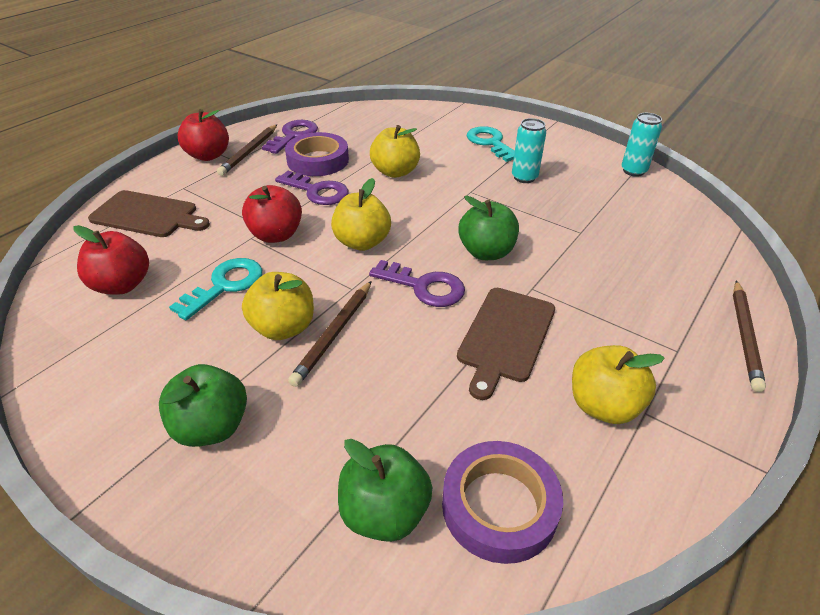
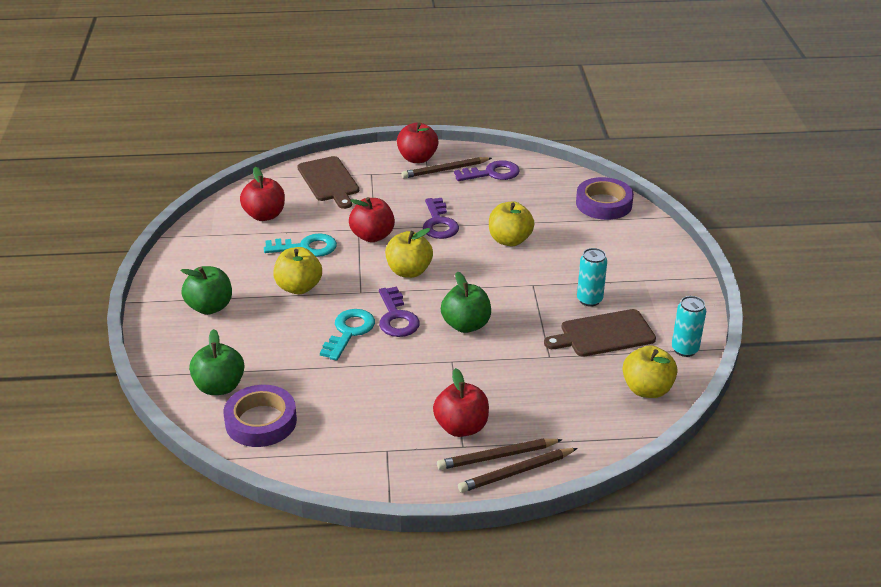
camera: 50 degrees right, 5 degrees down
(318, 160) = (476, 201): purple tape -> purple tape (603, 204)
(334, 334) = (314, 307): brown pencil -> brown pencil (497, 456)
(490, 143) = (619, 261): turquoise key -> turquoise key (349, 332)
(505, 336) = (389, 370): brown cutting board -> brown cutting board (603, 334)
(603, 405) = (373, 431): yellow apple -> yellow apple (647, 389)
(645, 336) = (461, 427): none -> red apple

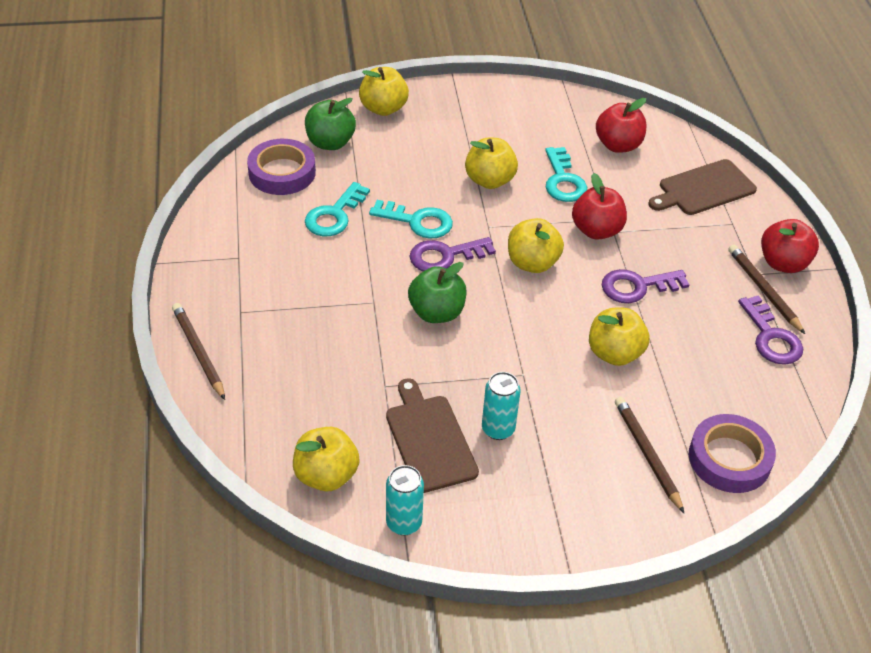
camera: 85 degrees right, 10 degrees up
(172, 349) = (383, 108): none -> yellow apple
(210, 307) = (449, 124): green apple -> none
(333, 384) = (334, 215): none -> turquoise key
(461, 427) = (268, 310): red apple -> none
(497, 456) = (222, 337): brown pencil -> brown pencil (647, 454)

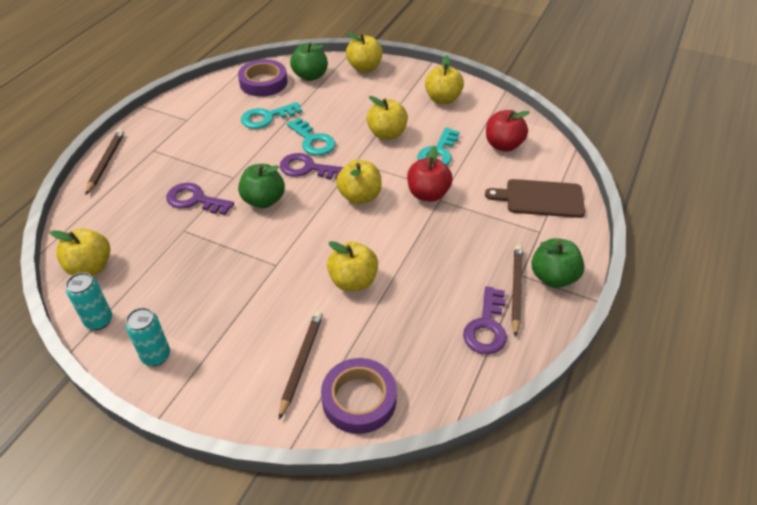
camera: 35 degrees right, 0 degrees up
(429, 439) = (172, 277): brown cutting board -> none
(498, 429) = (220, 292): turquoise can -> turquoise can (156, 356)
(508, 115) = (443, 99): none -> yellow apple
(637, 286) = (418, 243): purple key -> purple key (194, 200)
(783, 263) = (553, 277): red apple -> green apple

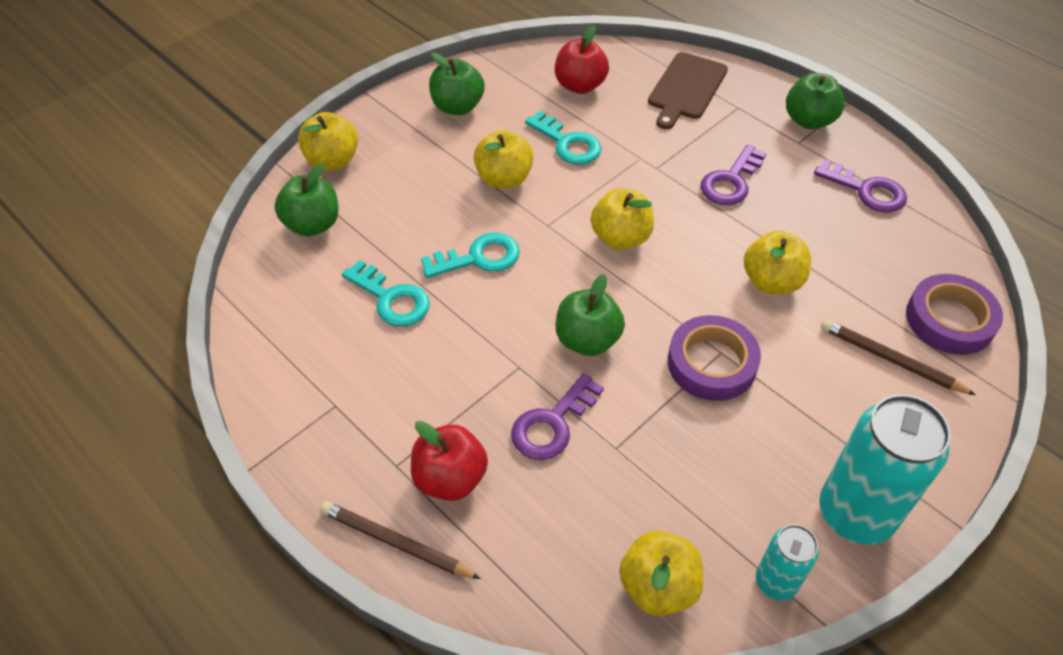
camera: 70 degrees left, 5 degrees up
(156, 356) = (855, 514): turquoise can -> turquoise can, size x1.89
(263, 82) = (292, 284): purple tape -> purple tape (711, 363)
(266, 117) = (391, 299): turquoise key -> turquoise key turned 45 degrees counterclockwise
(307, 168) = (538, 278): purple key -> purple key (731, 181)
(428, 194) = (642, 175): red apple -> red apple (450, 478)
(443, 99) = (457, 107): yellow apple -> green apple
(516, 289) = (819, 152): brown pencil -> none

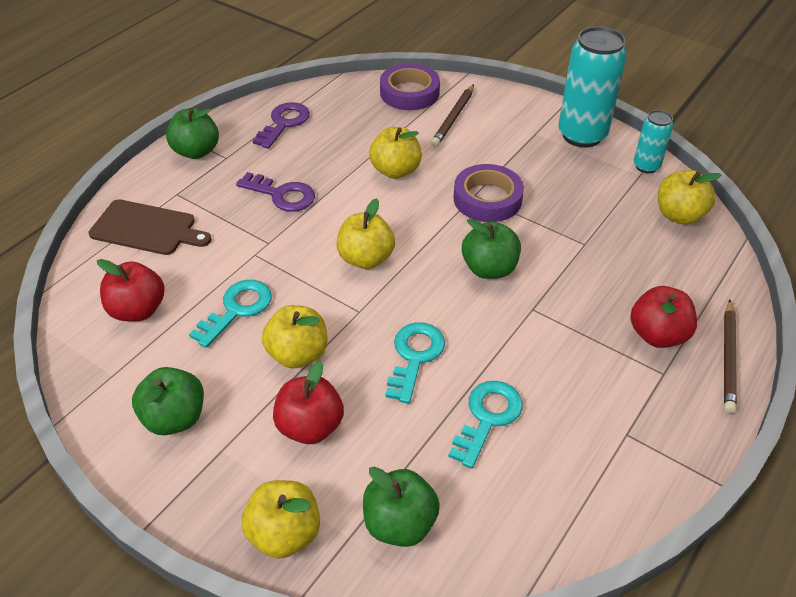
camera: 100 degrees left, 5 degrees down
(423, 181) = (310, 426): none -> red apple
(479, 258) = (414, 356): turquoise key -> turquoise key turned 45 degrees clockwise
(552, 424) = (579, 280): purple key -> none

